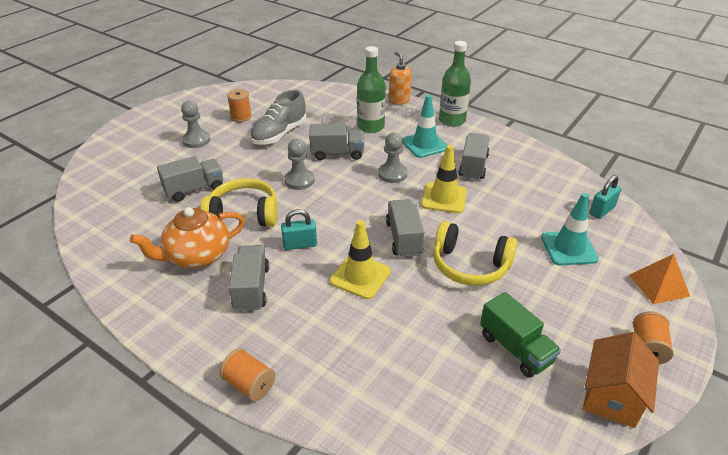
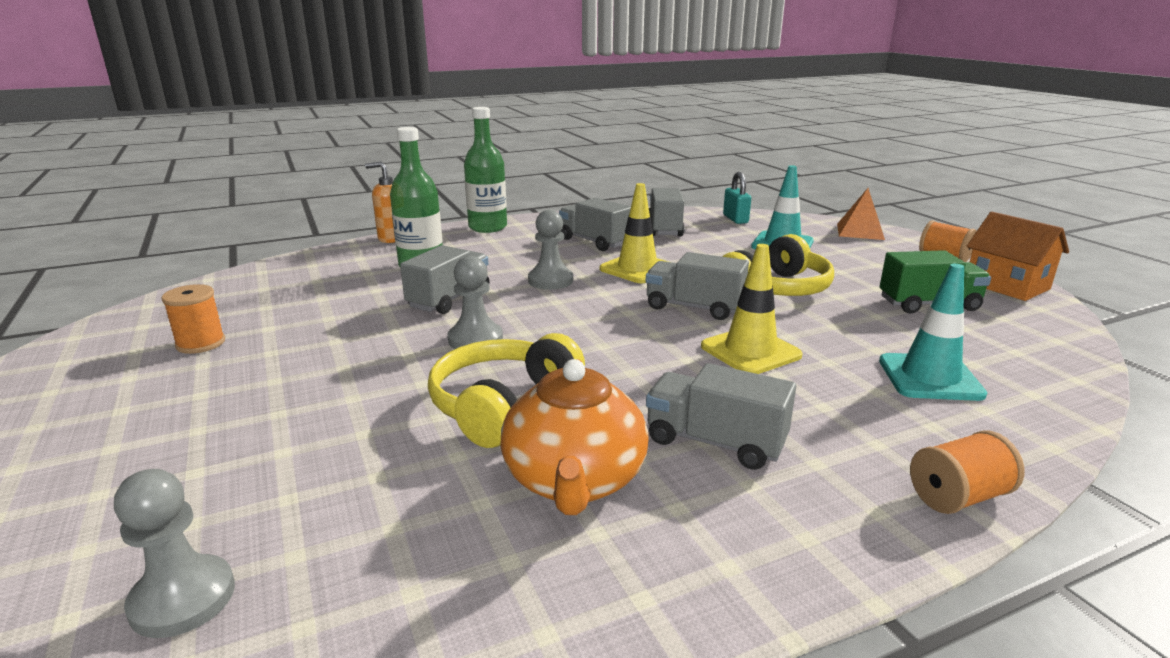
camera: 60 degrees left, 15 degrees down
(194, 189) = (354, 440): grey truck -> grey truck (664, 229)
(196, 140) = (186, 403): grey pawn -> grey pawn (183, 599)
(279, 134) = (320, 325): grey shoe -> none
(300, 244) = (639, 376): turquoise padlock -> none
(424, 144) = (514, 251): turquoise traffic cone -> turquoise traffic cone (930, 377)

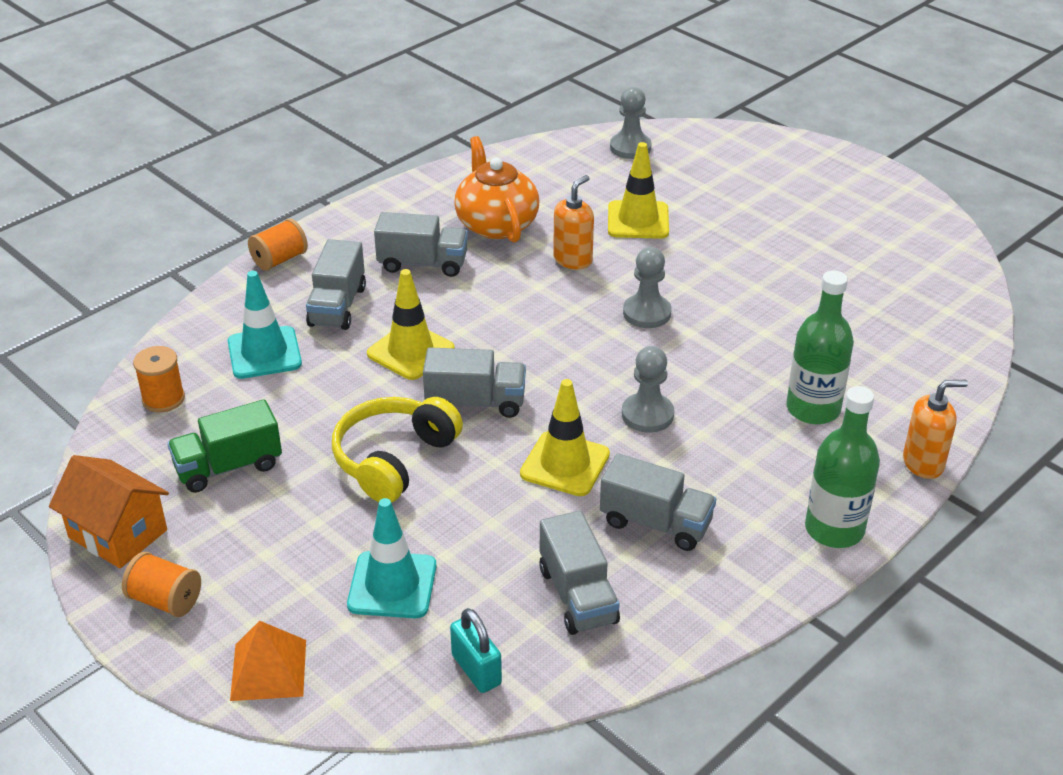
camera: 160 degrees right, 15 degrees up
(201, 343) = (854, 261): orange spool -> orange spool (163, 399)
(362, 439) = (638, 220): none -> yellow traffic cone
(449, 299) = (721, 359): grey truck -> grey truck (337, 306)
(503, 405) = (573, 260): yellow headphones -> orange soap dispenser

